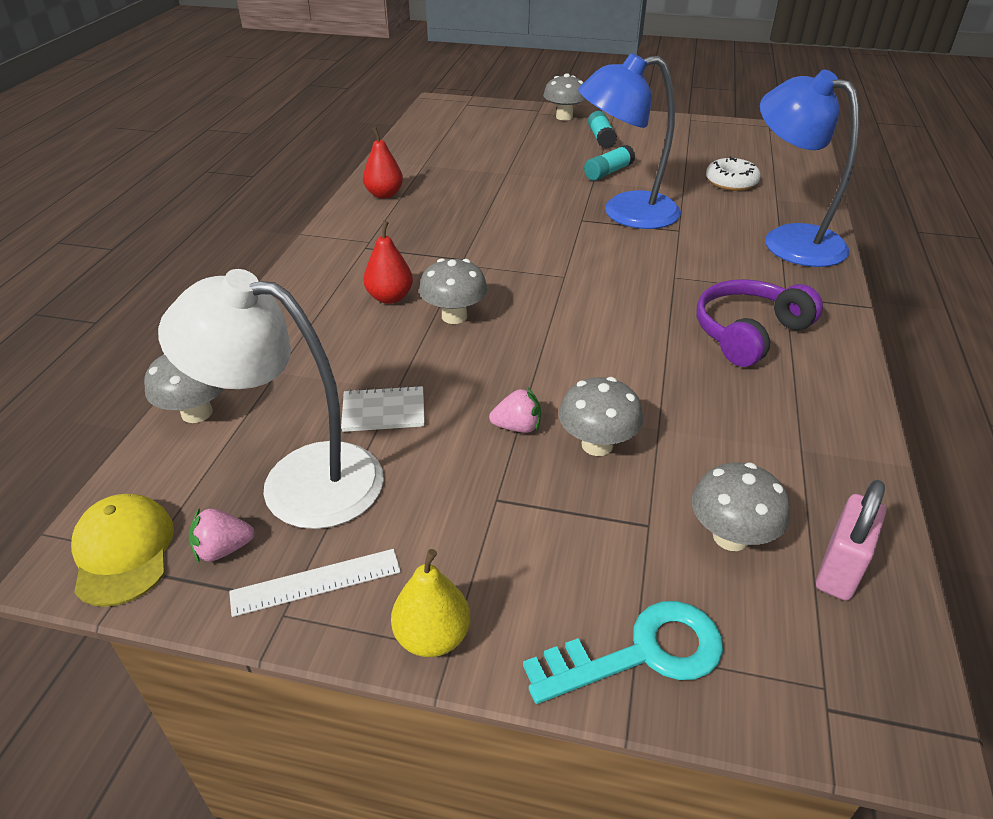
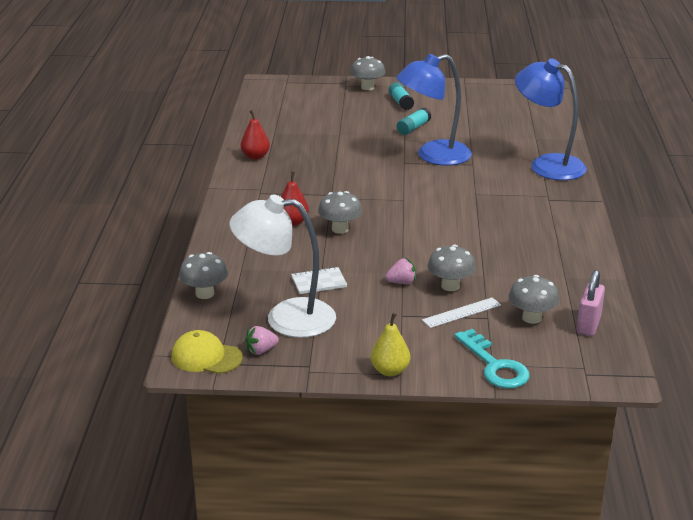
camera: 10 degrees left, 10 degrees down
(123, 551) = (206, 357): yellow cap -> yellow cap turned 45 degrees counterclockwise
(316, 582) = (319, 358): white ruler -> white ruler (461, 313)
(640, 653) = (494, 365): turquoise key -> turquoise key turned 90 degrees clockwise
(731, 182) = (502, 128): white donut -> none
(748, 333) = (528, 222): purple headphones -> none

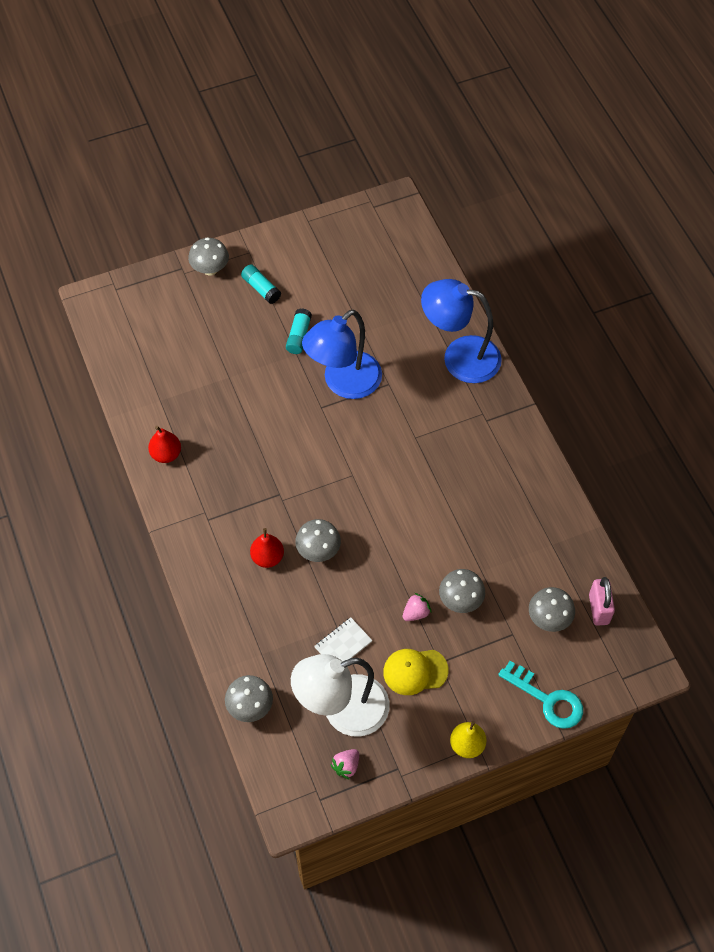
camera: 25 degrees left, 30 degrees up
(206, 357) = (304, 796): yellow cap -> yellow cap (415, 671)
(461, 313) = (488, 636): white ruler -> none

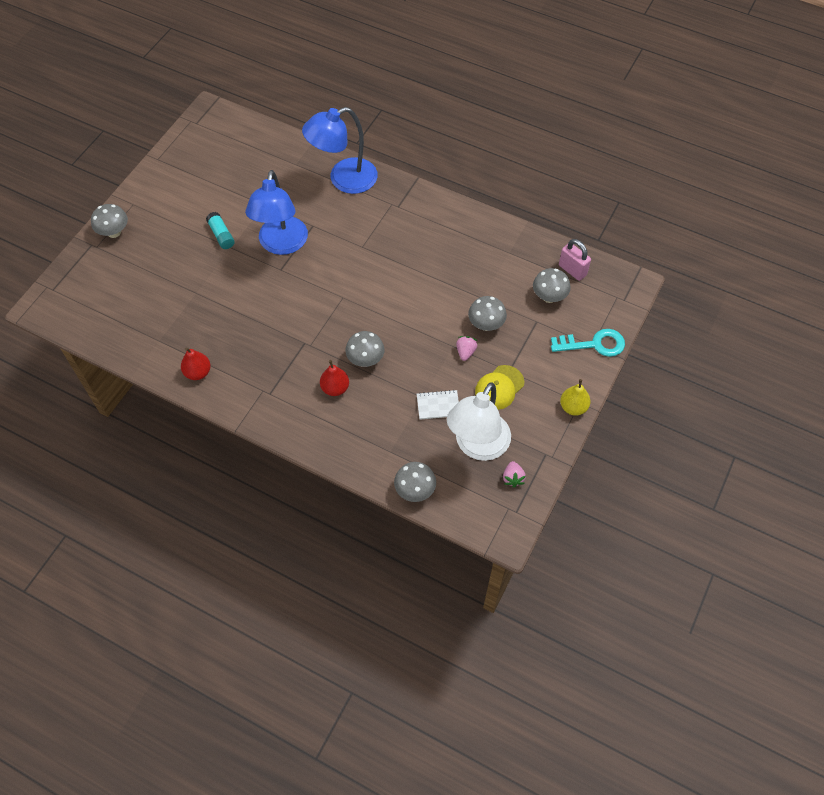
camera: 40 degrees left, 0 degrees up
(261, 288) = (164, 222): turquoise glue stick -> none
(343, 644) = (438, 405): white notebook -> white notebook turned 75 degrees clockwise

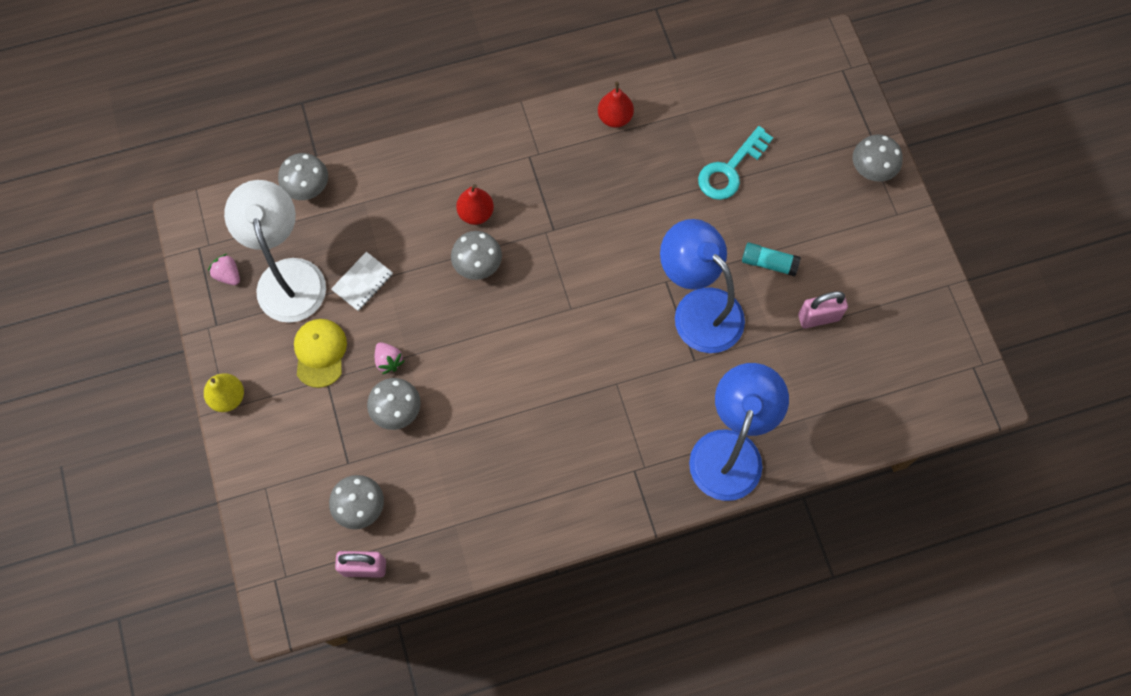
camera: 135 degrees right, 10 degrees up
(232, 195) = (818, 317): none -> pink padlock
(593, 344) = (264, 490): turquoise key -> turquoise key (730, 169)

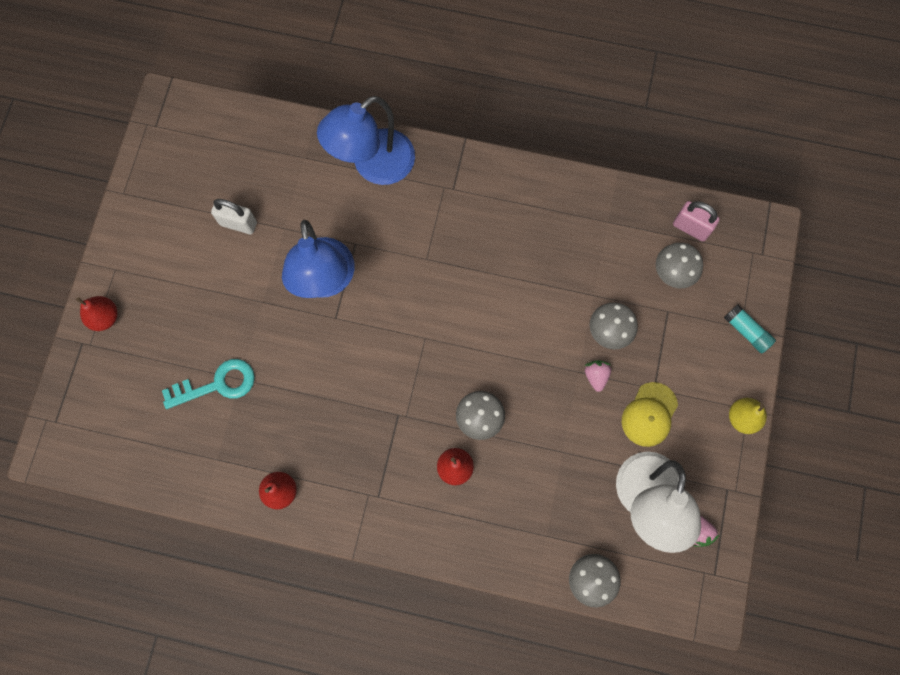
camera: 150 degrees left, 5 degrees up
(362, 282) = (584, 458): white notebook -> none
(769, 263) = (244, 287): turquoise glue stick -> turquoise glue stick (746, 331)
(818, 317) = (238, 223): pink padlock -> white padlock
(871, 170) = (105, 317): grey mushroom -> red pear

